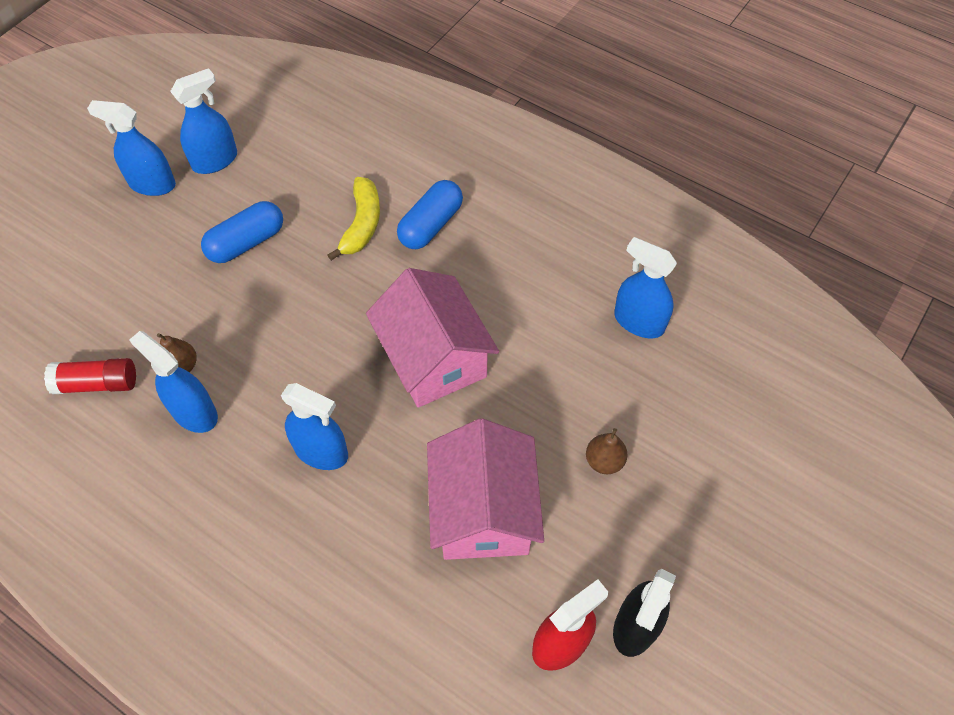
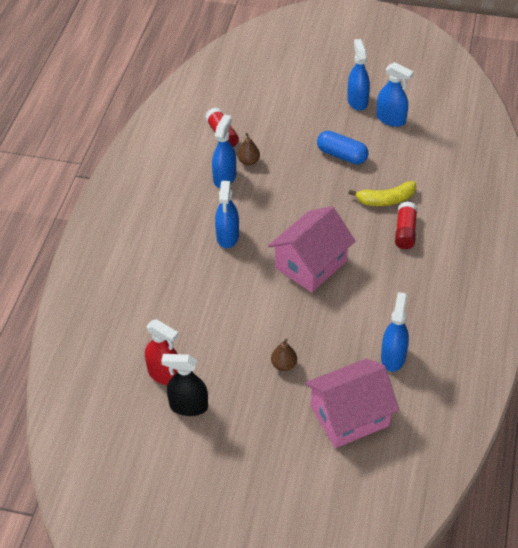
camera: 70 degrees right, 10 degrees down
(431, 225) = (405, 232): blue capsule -> red glue stick
(483, 511) = (225, 317): pink house -> pink house (349, 416)

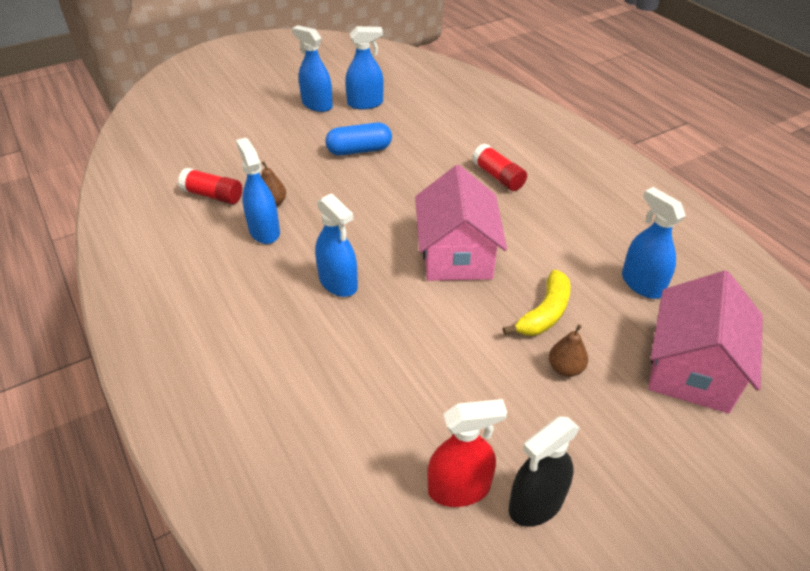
camera: 45 degrees left, 5 degrees down
(386, 200) = (446, 162): yellow banana -> yellow banana (544, 313)

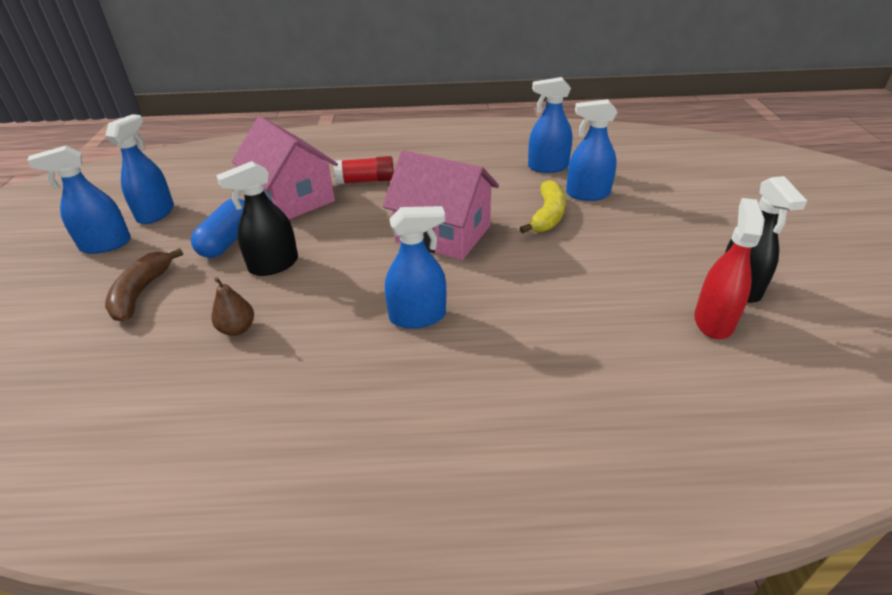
camera: 60 degrees left, 5 degrees down
(213, 195) = (158, 379): red glue stick -> none
(264, 231) = (279, 350): blue spray bottle -> blue spray bottle (587, 194)
(281, 146) = (141, 292): none -> brown banana
(348, 185) = (274, 265): none -> black spray bottle
(544, 313) = (547, 216): yellow banana -> yellow banana turned 45 degrees clockwise
(565, 368) = (611, 227): brown pear -> none
(692, 369) = (639, 179): pink house -> pink house (292, 198)

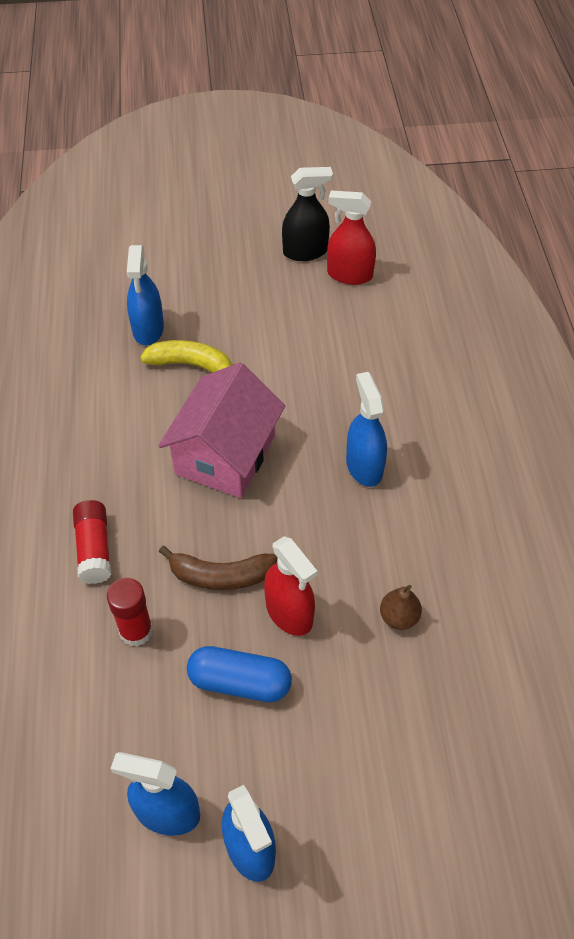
camera: 95 degrees left, 15 degrees up
(141, 292) = (350, 745): brown banana -> brown banana (220, 576)
(274, 265) = (289, 613): black spray bottle -> red spray bottle
(292, 198) = (136, 631): pink house -> red glue stick
(547, 167) = (80, 359): blue spray bottle -> none

